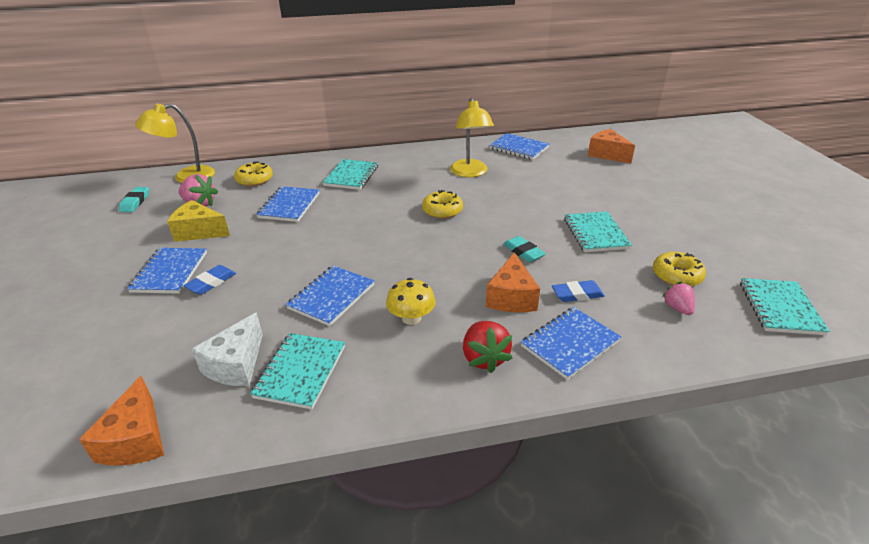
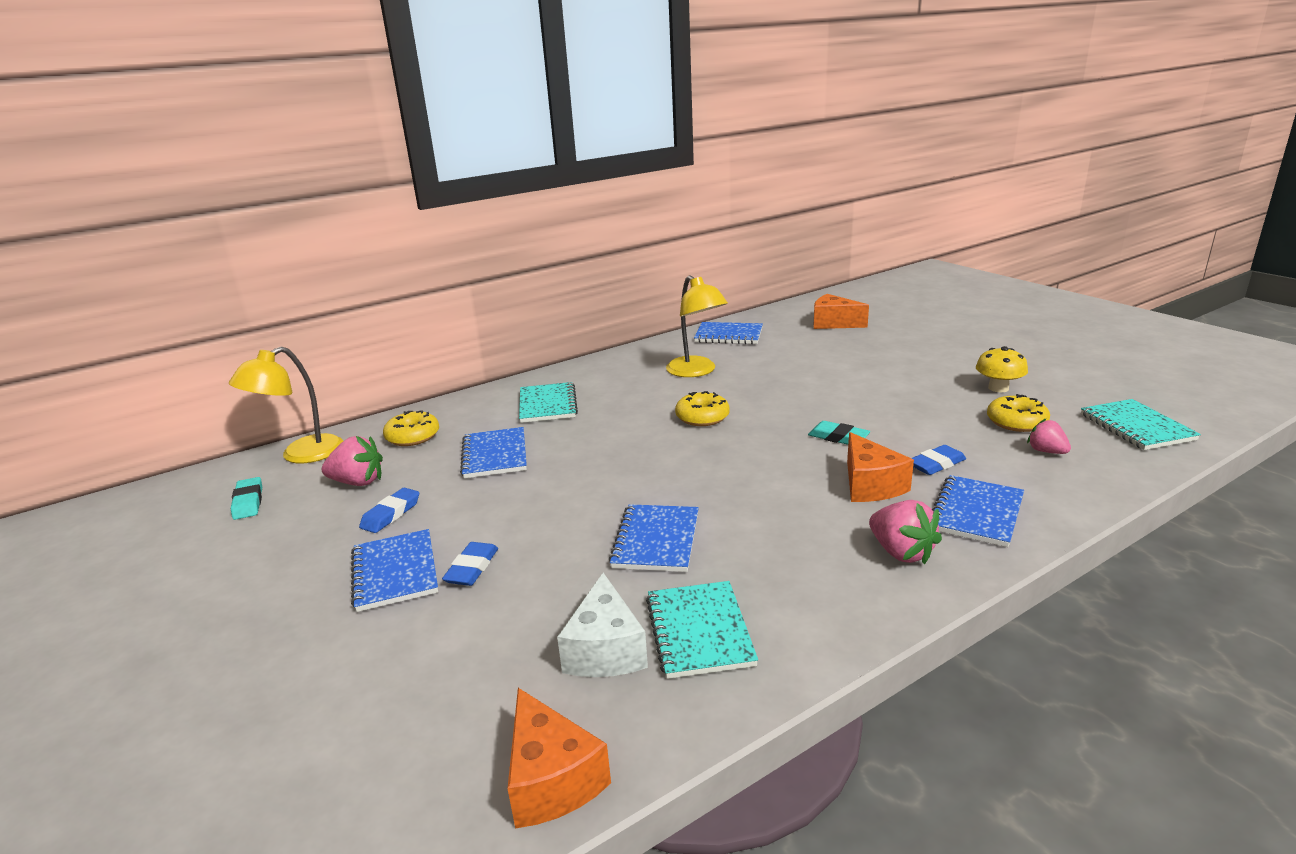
camera: 20 degrees left, 10 degrees down
(199, 232) = (391, 514): yellow cheese -> blue eraser
(411, 318) = (778, 536): yellow mushroom -> yellow mushroom (998, 388)
(484, 358) = (901, 552): red strawberry -> pink strawberry
(595, 233) = (897, 402): turquoise notebook -> none

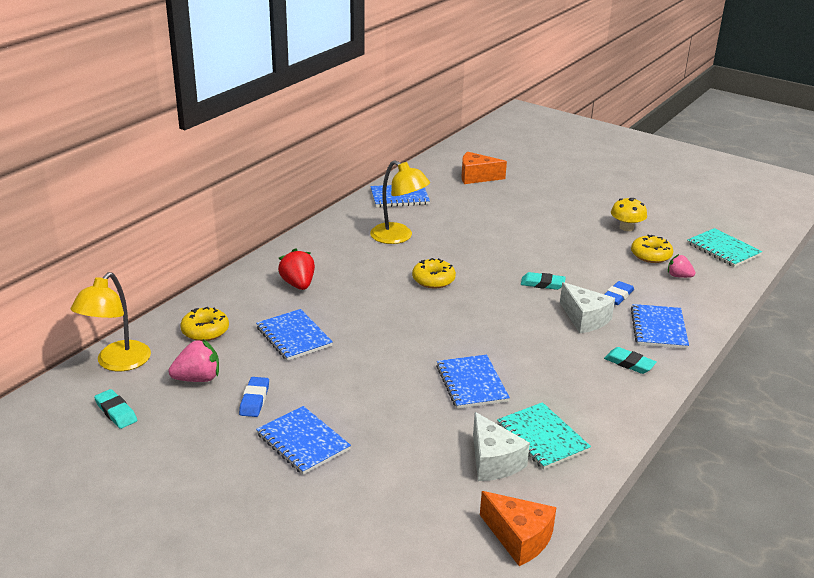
camera: 25 degrees left, 5 degrees up
(472, 568) = (358, 428): blue eraser -> none
(548, 405) = (298, 284): turquoise notebook -> red strawberry
(870, 485) = (584, 319): orange cheese -> white cheese
(901, 552) = (629, 363): pink strawberry -> turquoise eraser

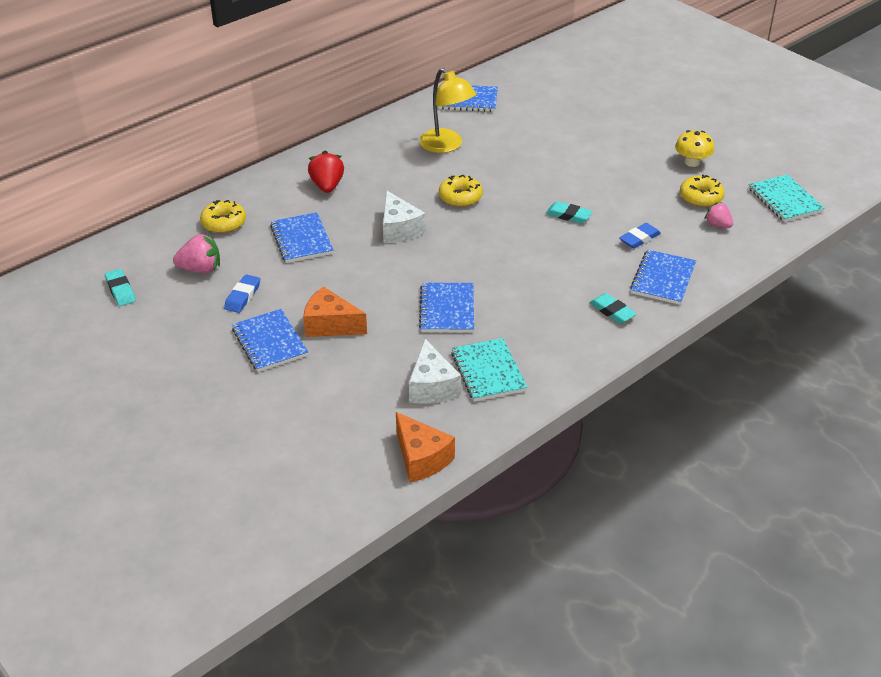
camera: 15 degrees right, 10 degrees up
(117, 363) = (136, 244): yellow lamp -> none
(477, 177) = (560, 84): orange cheese -> orange cheese (330, 325)
(584, 319) = (592, 258): white cheese -> white cheese (399, 229)

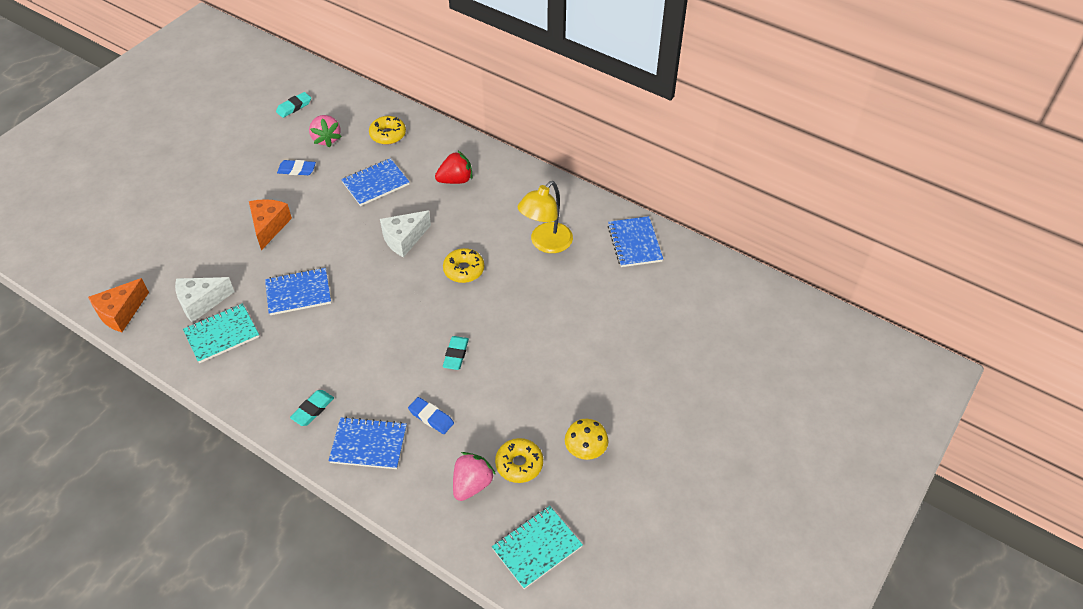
camera: 75 degrees right, 10 degrees up
(269, 342) = (245, 198): blue notebook -> none
(717, 225) = (472, 484): pink strawberry -> pink strawberry, size x1.53

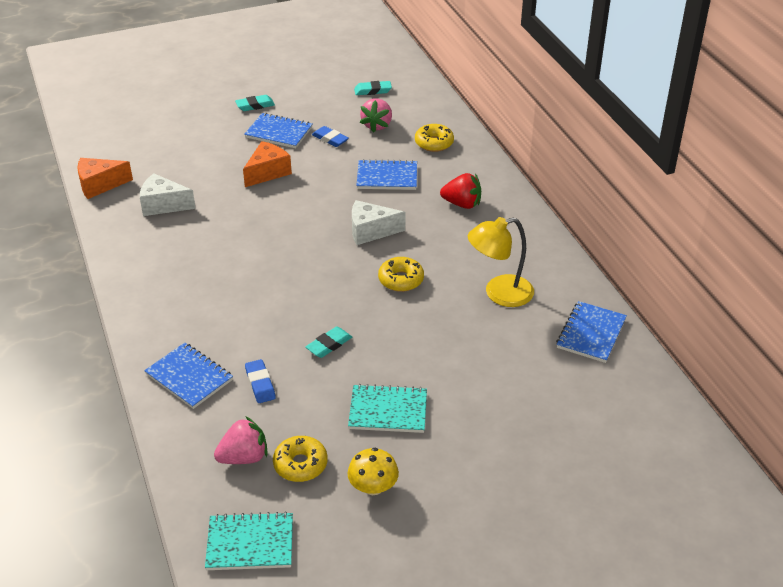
camera: 35 degrees right, 10 degrees down
(222, 334) = (156, 235): turquoise notebook -> turquoise notebook (388, 411)
(298, 293) = (243, 232): blue notebook -> blue notebook (279, 132)
(313, 409) = (171, 326): turquoise eraser -> turquoise eraser (255, 105)

